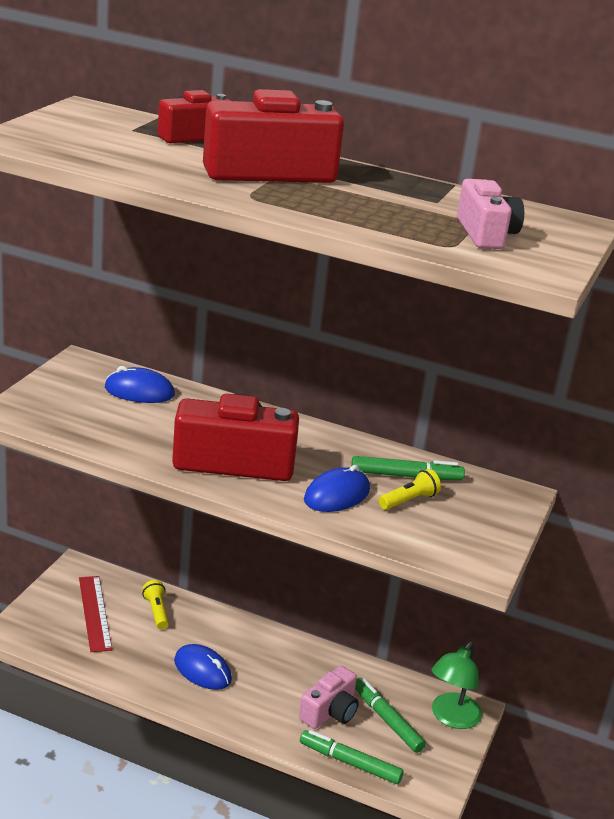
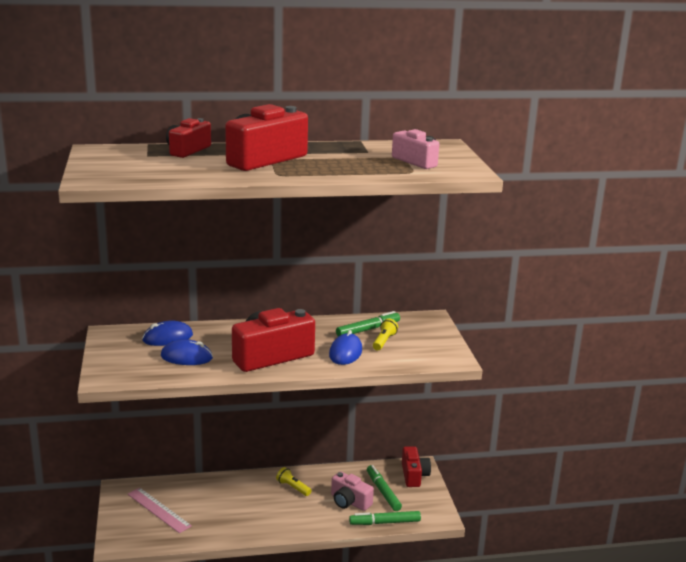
camera: 30 degrees left, 5 degrees down
(94, 613) = (158, 510): red ruler -> pink ruler
(156, 611) = (196, 492): yellow flashlight -> yellow flashlight (293, 487)
(202, 670) = (257, 512): blue mouse -> blue mouse (186, 357)
(330, 712) = (349, 501): pink camera -> pink camera turned 120 degrees clockwise
(387, 720) = (383, 492): green marker -> green marker turned 45 degrees clockwise
(451, 718) = (414, 475): green lamp -> red camera

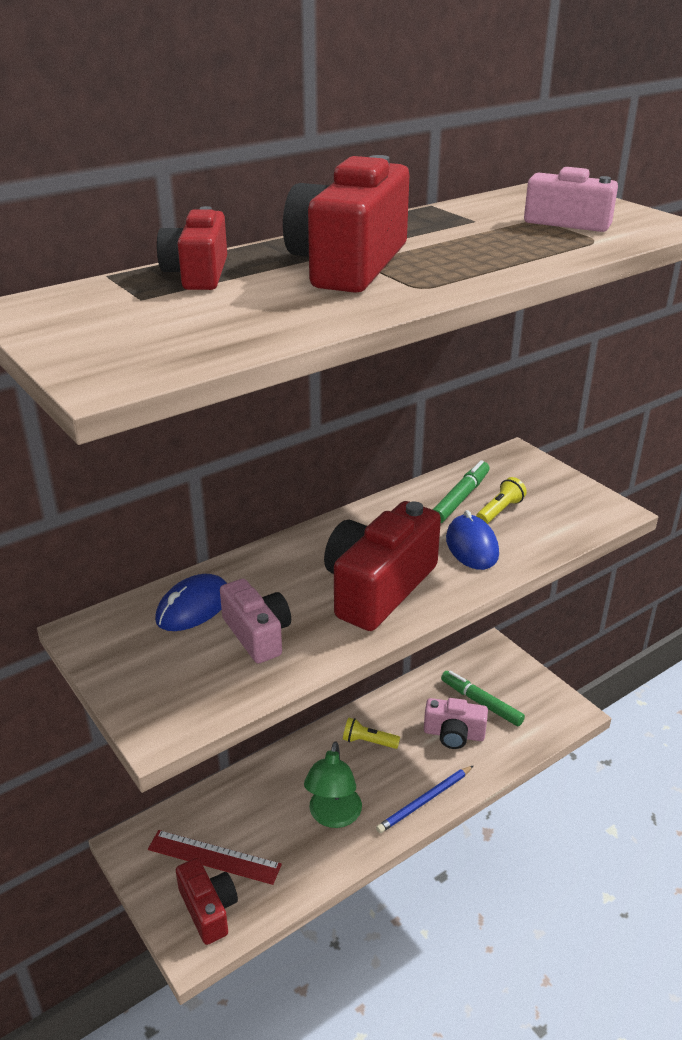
camera: 25 degrees left, 10 degrees up
(158, 510) = (214, 857): pink ruler -> red ruler
(186, 357) = (257, 634): blue mouse -> pink camera
(239, 515) = (333, 816): none -> green lamp
(300, 527) = (424, 801): none -> blue pencil
(384, 341) = (499, 511): yellow flashlight -> yellow flashlight turned 45 degrees clockwise
(385, 522) = (519, 748): green marker -> none
(414, 475) = (496, 664): red camera -> red camera (208, 909)

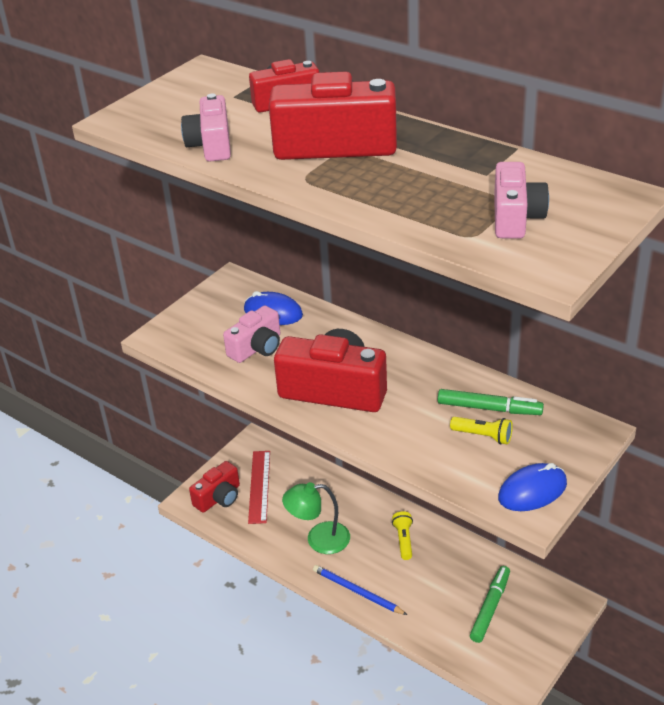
camera: 75 degrees right, 5 degrees up
(454, 734) = (440, 595): pink camera -> pink camera (211, 145)
(472, 546) = (417, 429): blue mouse -> blue mouse (532, 491)

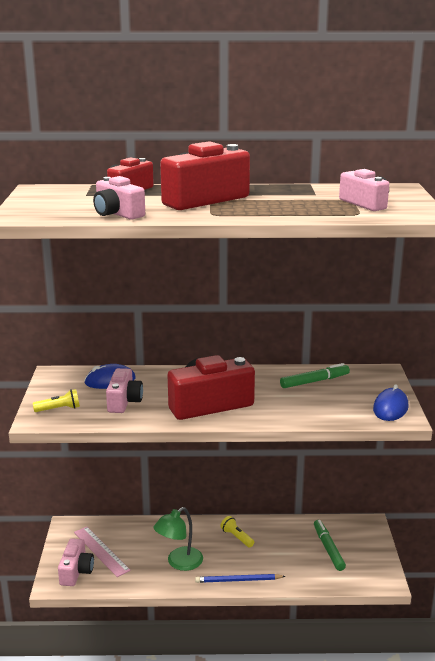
camera: 40 degrees left, 15 degrees down
(219, 497) = (76, 571): red camera -> pink camera
(259, 486) = (101, 551): red ruler -> pink ruler
(483, 436) = (329, 394): yellow flashlight -> yellow flashlight (59, 409)

